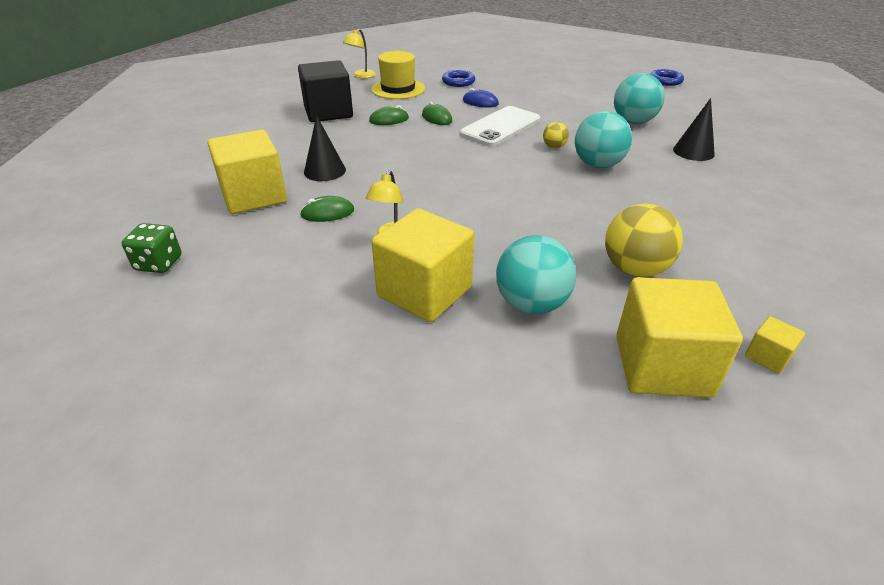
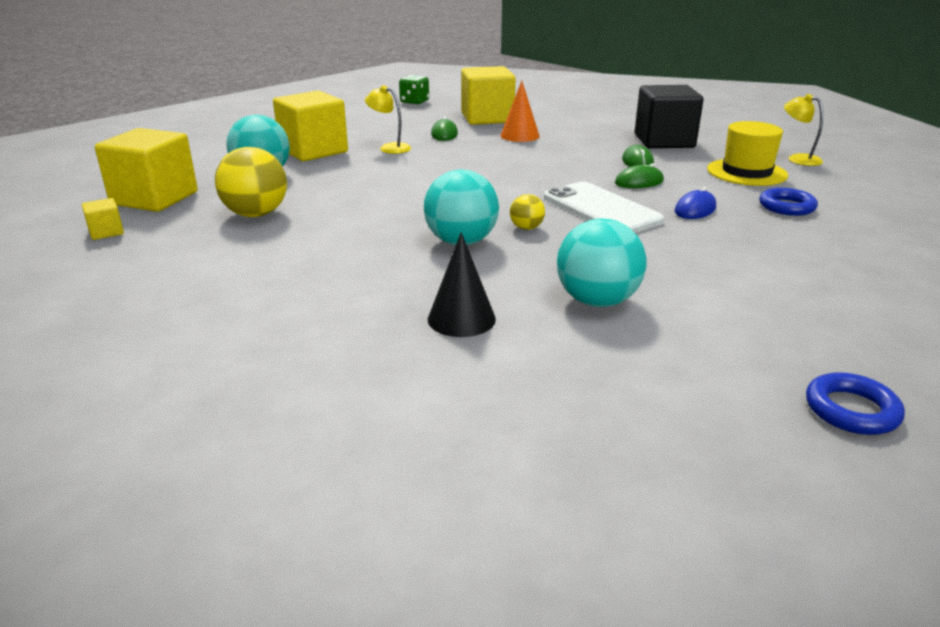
camera: 105 degrees right, 10 degrees down
(324, 171) = (519, 135): black cone -> orange cone

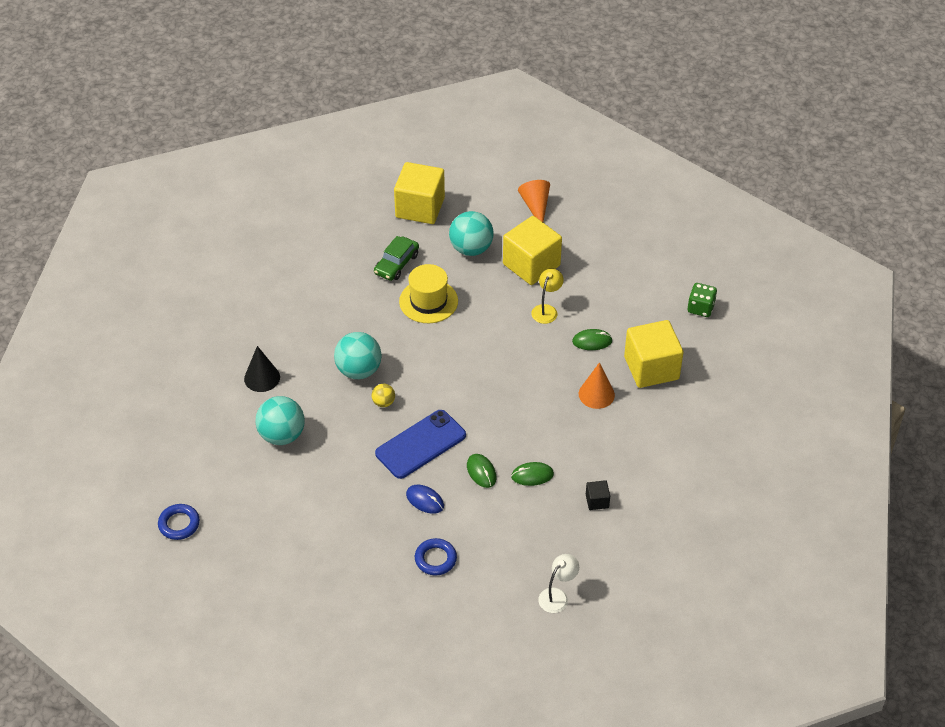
camera: 85 degrees right, 20 degrees up
(106, 232) = (363, 205): yellow cube -> none
(217, 146) = (535, 206): none -> orange cone
(256, 214) = (396, 264): yellow ball -> green car
(601, 209) = (421, 444): white phone -> blue phone
(664, 141) = (597, 501): black cube -> black cube, size x0.43
(746, 172) = (514, 549): yellow hat -> yellow hat (428, 301)
(798, 159) = (557, 596): yellow lamp -> white lamp

